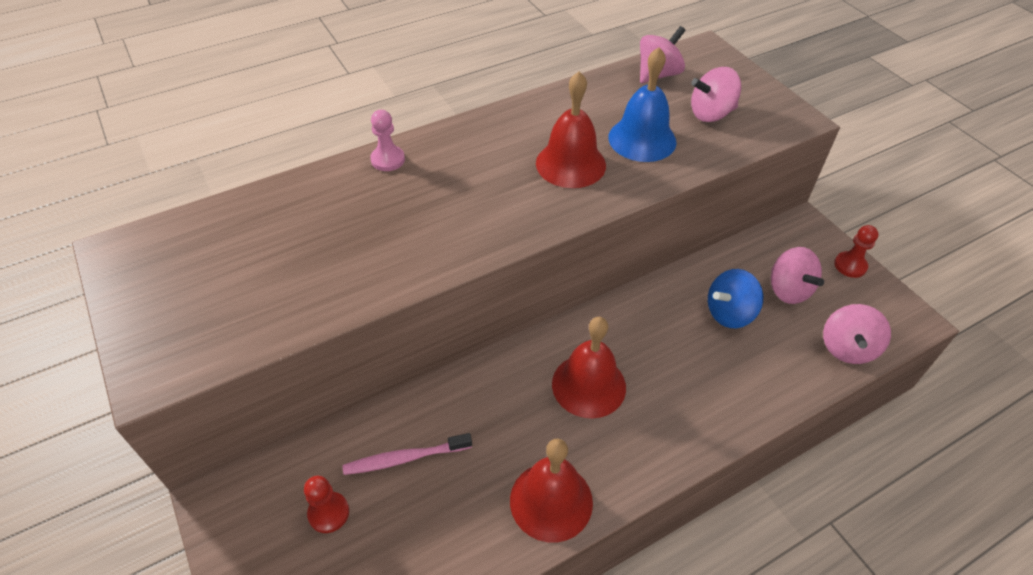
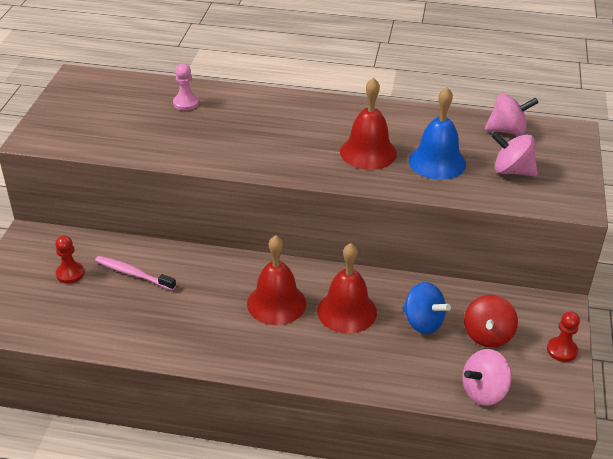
camera: 40 degrees right, 10 degrees down
(388, 160) = (260, 98): pink pawn -> pink pawn (186, 103)
(551, 501) = (184, 342): red bell -> red bell (347, 311)
(729, 313) = (423, 322): blue spinning top -> blue spinning top turned 150 degrees counterclockwise
(788, 290) = (487, 335): pink spinning top -> red spinning top

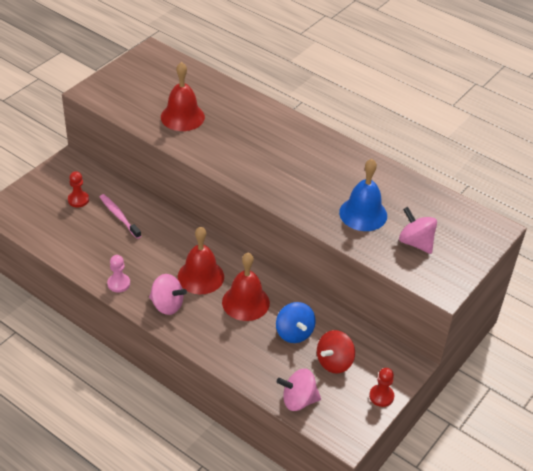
camera: 25 degrees right, 5 degrees up
(186, 103) = (213, 99): pink pawn -> pink pawn (118, 283)
(368, 152) = (316, 187): red bell -> red bell (182, 117)
(507, 131) = (442, 208): pink spinning top -> pink spinning top (167, 305)

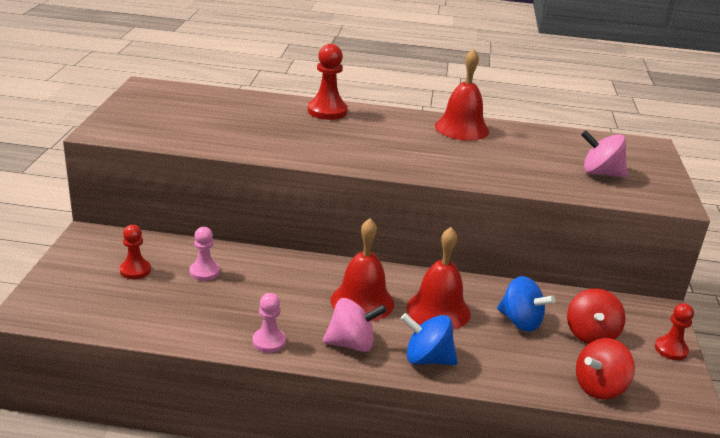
camera: 30 degrees left, 15 degrees down
(119, 216) = (204, 272): pink toothbrush -> pink pawn
(182, 117) = (240, 130): red bell -> red bell (462, 128)
(205, 334) = (427, 359): none -> blue spinning top
(262, 114) = (327, 111): none -> red pawn
(298, 400) = (599, 387): pink spinning top -> red spinning top
(363, 214) = (524, 163): blue bell -> none

